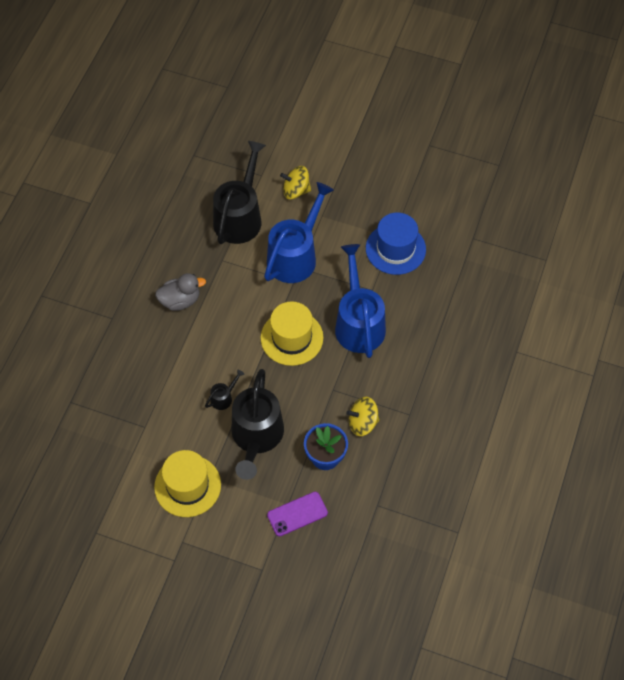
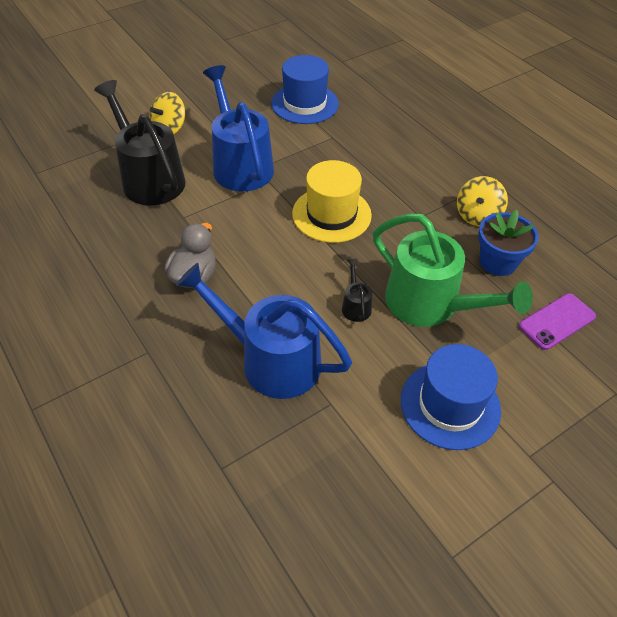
camera: 55 degrees left, 10 degrees down
(187, 486) = (450, 405): yellow hat -> blue hat
(256, 437) = (431, 305): black watering can -> green watering can
(297, 514) = (557, 321): purple phone -> purple phone turned 45 degrees clockwise
(358, 322) = (359, 162): blue watering can -> blue watering can (270, 359)

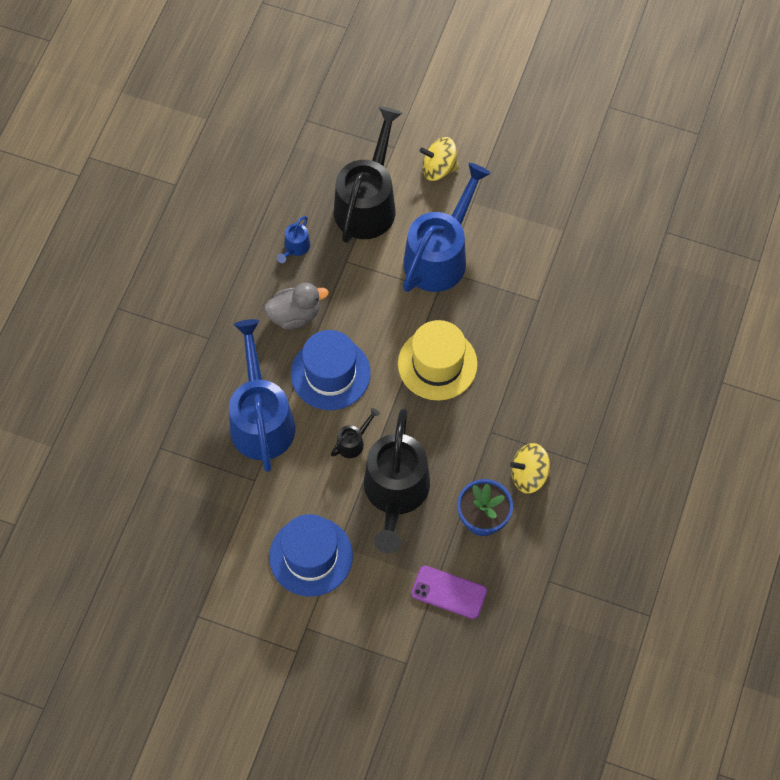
camera: 55 degrees right, 15 degrees up
(134, 241) = (295, 248): none -> blue watering can
(305, 104) = (567, 246): blue hat -> blue hat (330, 373)
(431, 305) = (395, 494): green watering can -> black watering can

